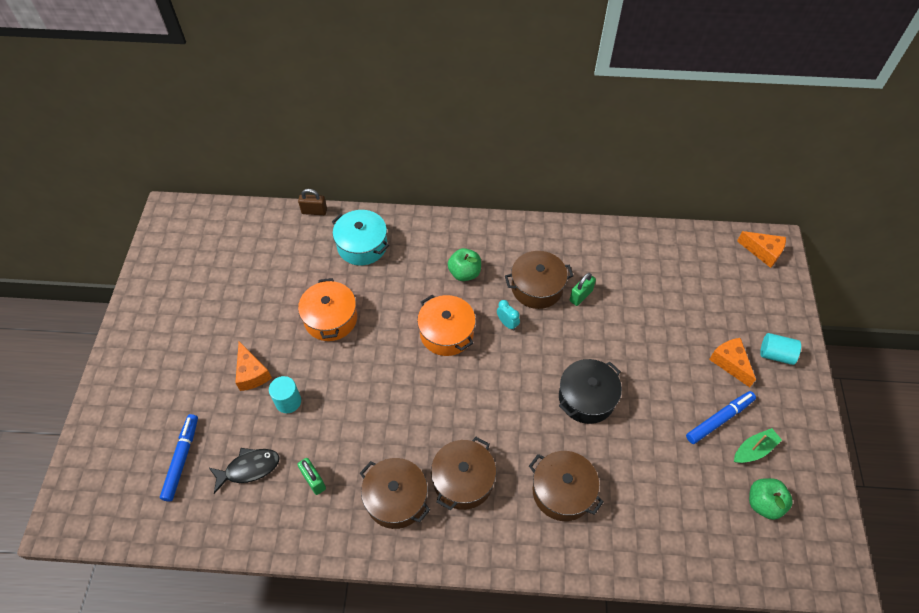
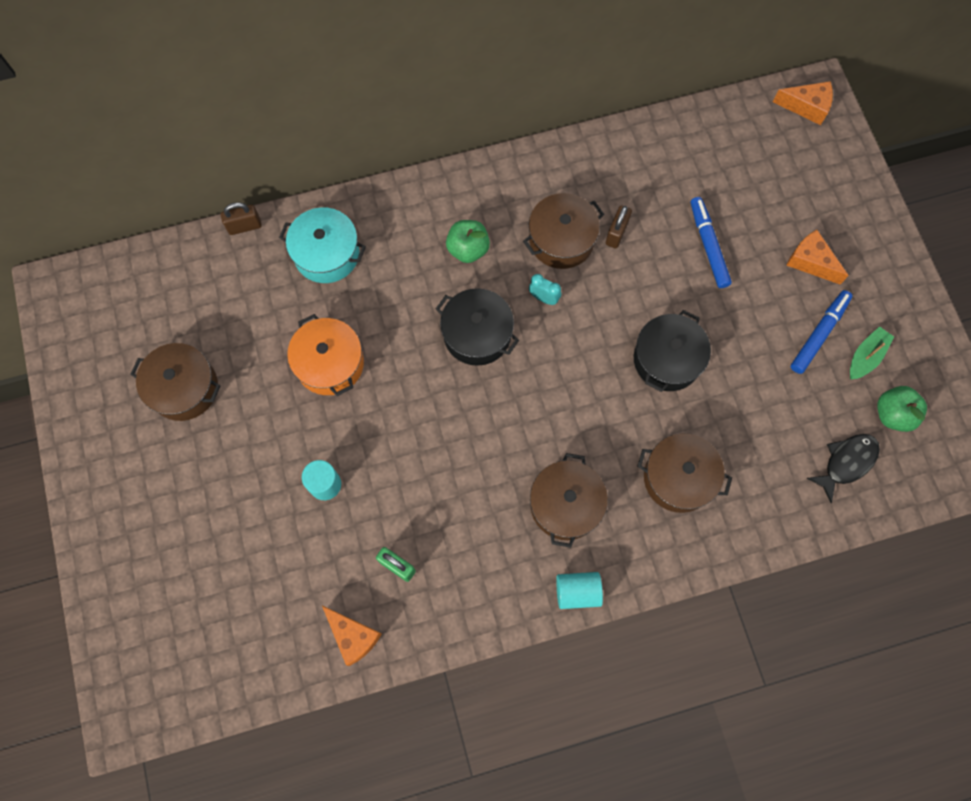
camera: 20 degrees left, 15 degrees up
(182, 459) = (231, 597): blue marker -> blue marker (708, 245)
(249, 468) = (315, 579): black fish -> black fish (846, 463)
(251, 373) = (264, 465): orange cheese -> orange cheese (353, 636)
(396, 499) = (499, 552): brown pot -> brown pot (184, 388)
(446, 333) = (477, 334): orange pot -> black pot
(581, 296) = (616, 233): green padlock -> brown padlock
(775, 354) = (857, 234): turquoise cylinder -> turquoise cylinder (577, 592)

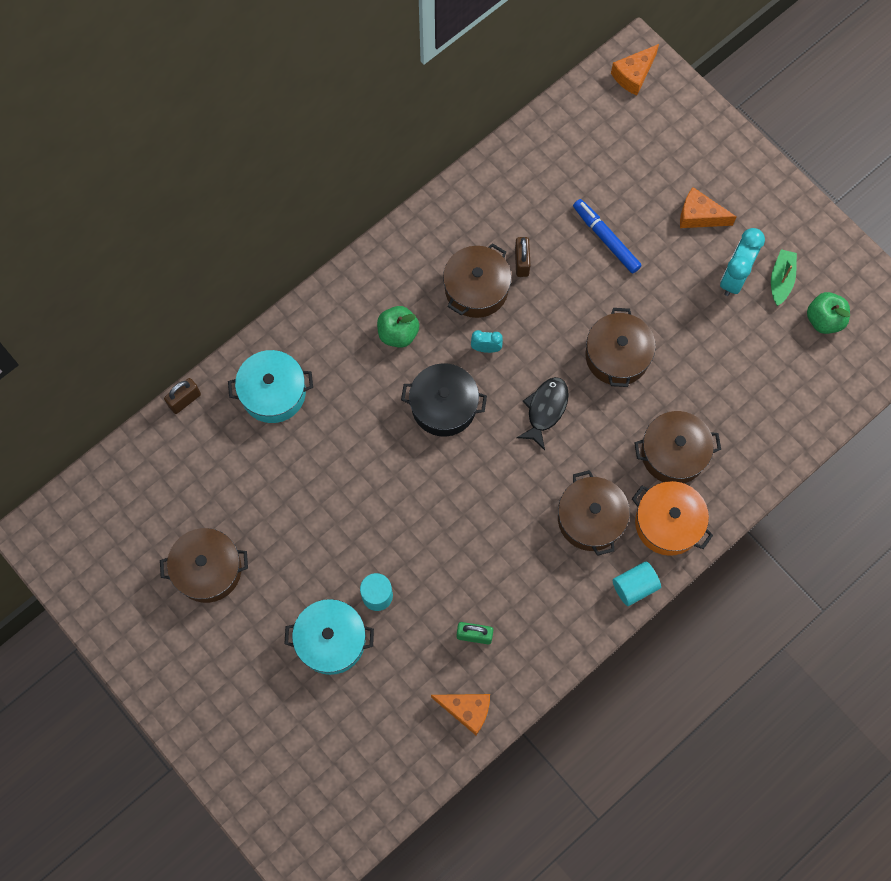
camera: 25 degrees left, 0 degrees up
(260, 507) = (331, 640): none -> turquoise pot
(330, 363) = (327, 489): orange pot -> orange pot (668, 523)
(667, 359) = (617, 356): black pot -> brown pot
(806, 107) = (633, 75): orange cheese -> orange cheese turned 150 degrees clockwise
(819, 334) = (734, 277): blue marker -> turquoise clock
(846, 463) = (804, 378): black fish -> black fish (545, 409)

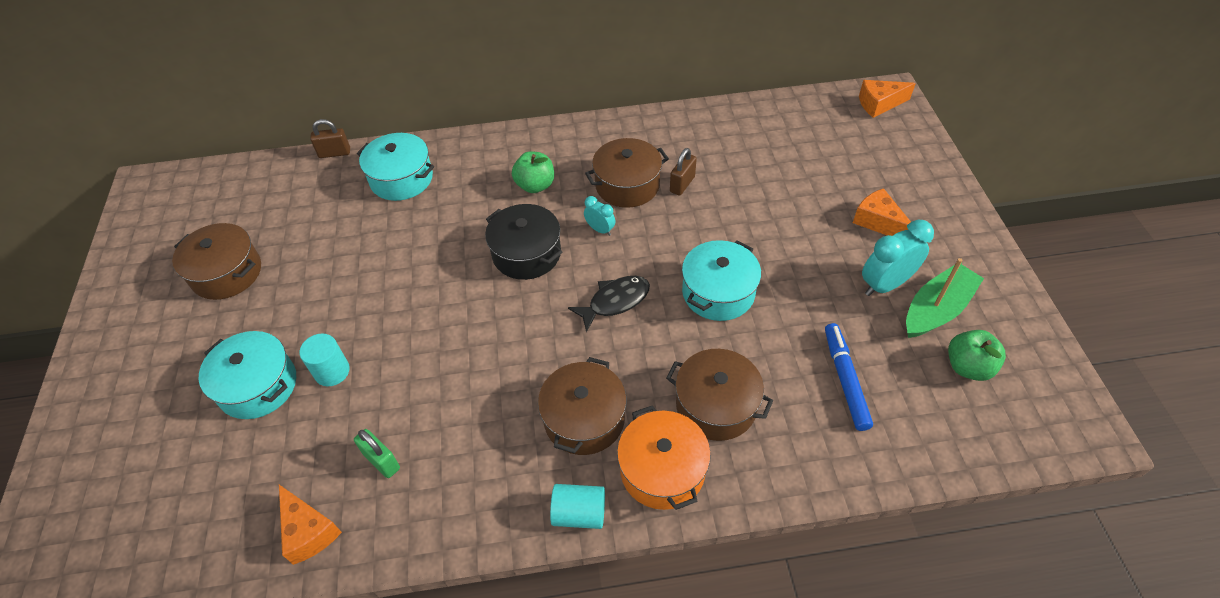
camera: 35 degrees right, 20 degrees down
(606, 239) = (773, 200): blue marker -> blue marker (845, 379)
(617, 356) = (718, 292): brown pot -> turquoise pot
(781, 280) = (936, 309): green boat -> green boat, size x1.54

